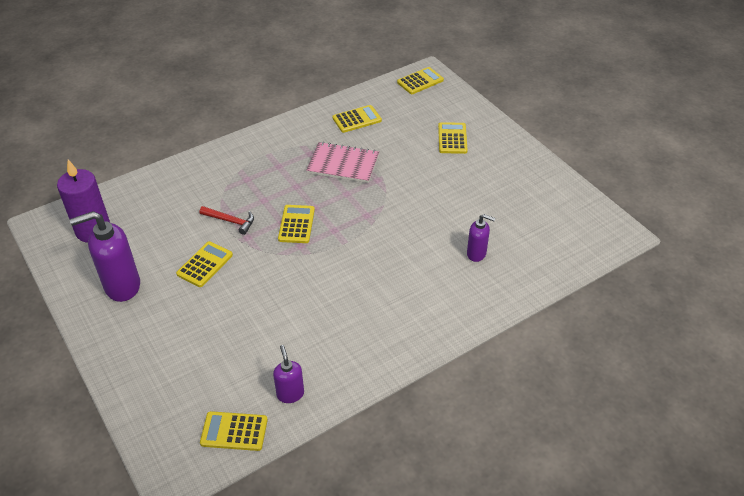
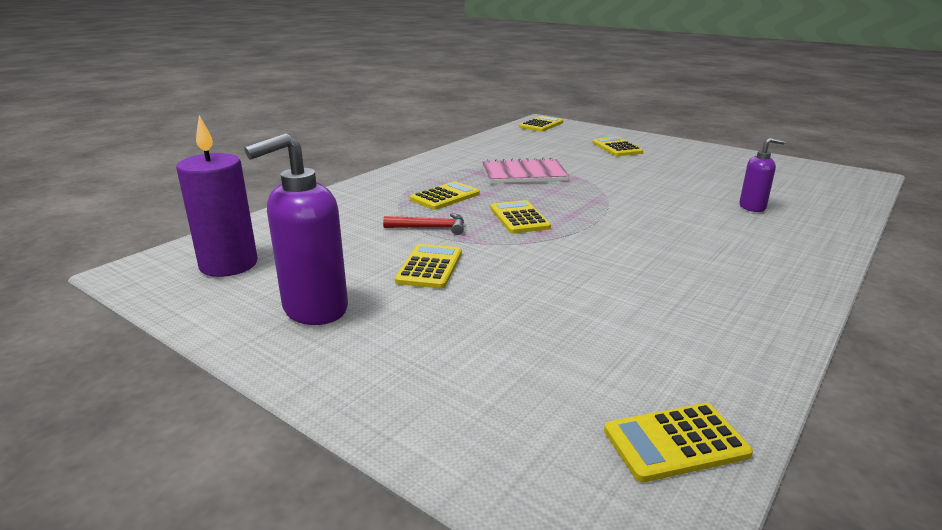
camera: 20 degrees left, 20 degrees down
(290, 394) = (706, 370): purple soap dispenser -> none
(357, 119) = (504, 149): yellow calculator -> yellow calculator (445, 197)

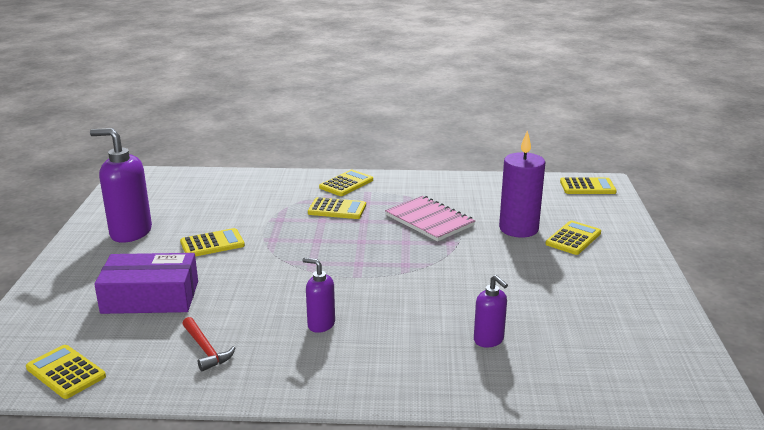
camera: 55 degrees right, 0 degrees up
(228, 265) = (161, 192): purple candle -> purple candle (518, 229)
(430, 228) = (273, 223): red hammer -> red hammer (206, 349)
(519, 218) = (328, 246): yellow calculator -> yellow calculator (346, 184)
(519, 333) = (150, 297): none -> purple box
(676, 257) = (321, 324): none -> purple soap dispenser

